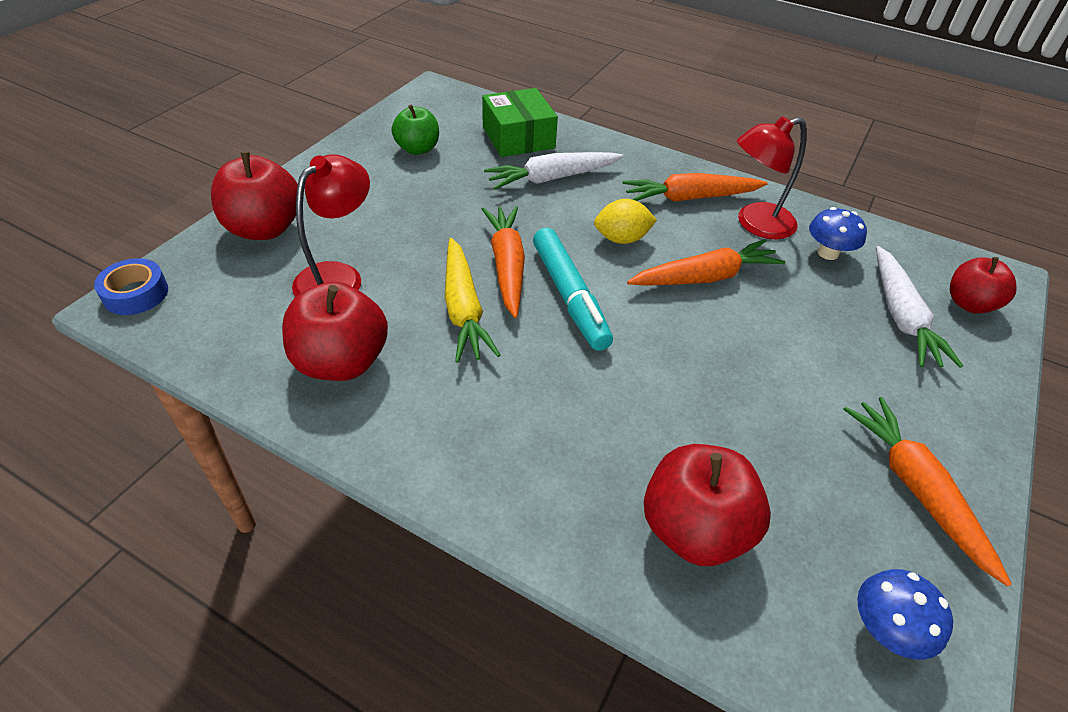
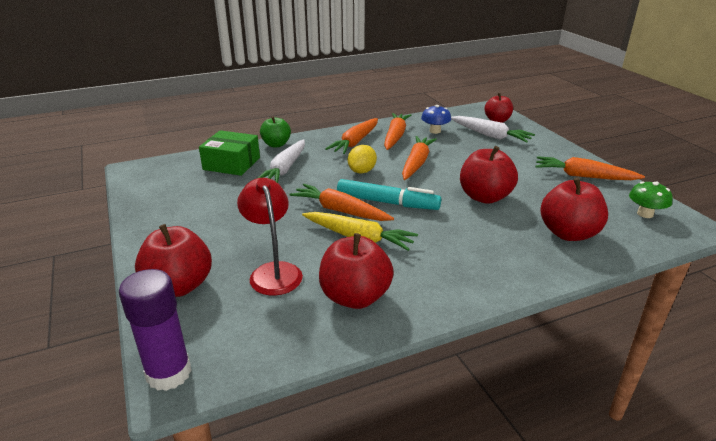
camera: 50 degrees left, 15 degrees down
(136, 294) = (169, 373): blue tape -> purple glue stick
(417, 149) = (187, 198): green apple -> green apple (276, 144)
(694, 386) = (484, 197): none -> red apple
(755, 224) = (395, 136): red lamp -> orange carrot
(885, 629) = (645, 214): blue mushroom -> green mushroom

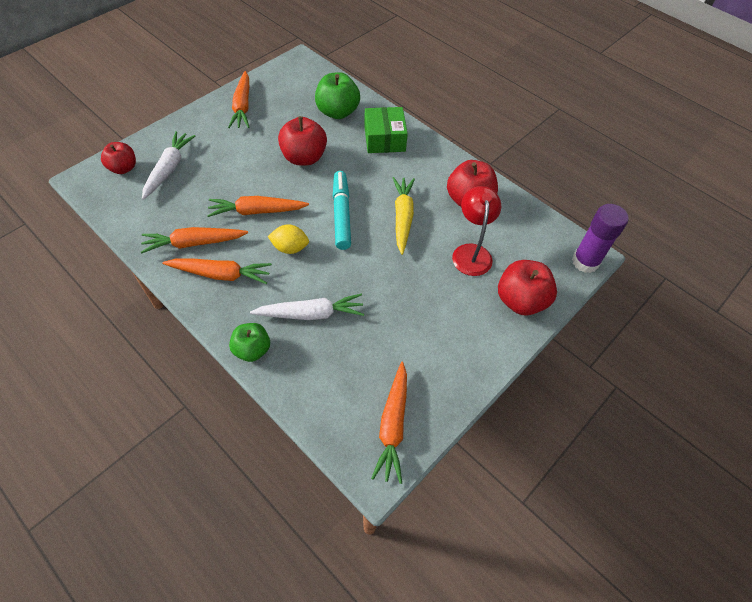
camera: 115 degrees left, 25 degrees up
(231, 163) = (318, 371): green box -> green box (384, 139)
(273, 271) = (471, 252): red lamp -> red lamp turned 135 degrees clockwise
(340, 211) = (370, 241): orange carrot -> orange carrot (393, 425)
(435, 131) = (168, 213): blue mushroom -> none
(568, 233) = (337, 112): red apple -> green apple
(645, 214) = (292, 78): green mushroom -> none

